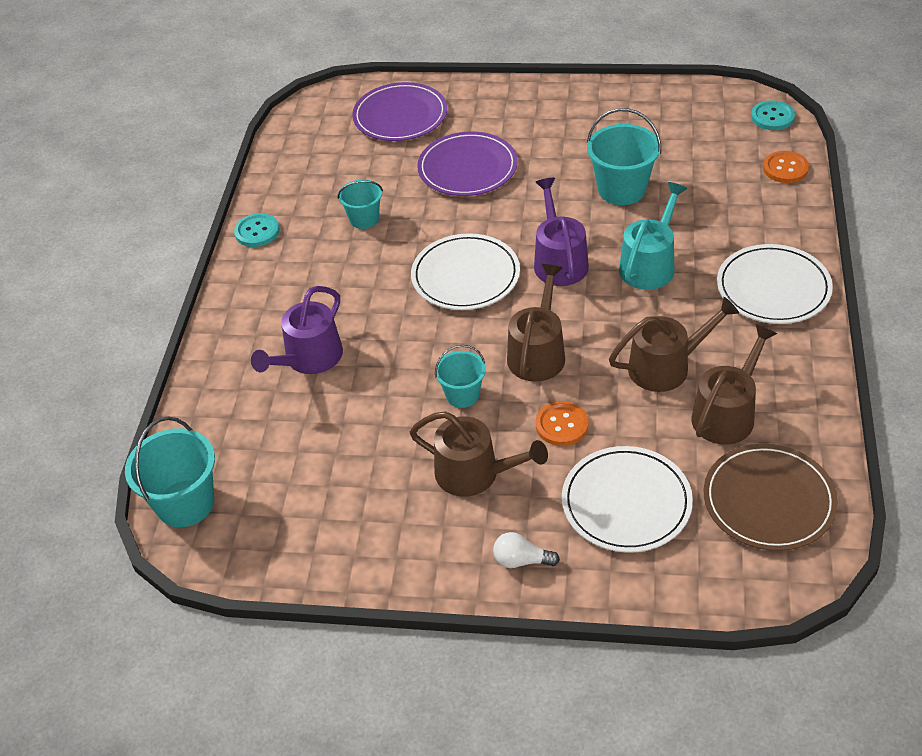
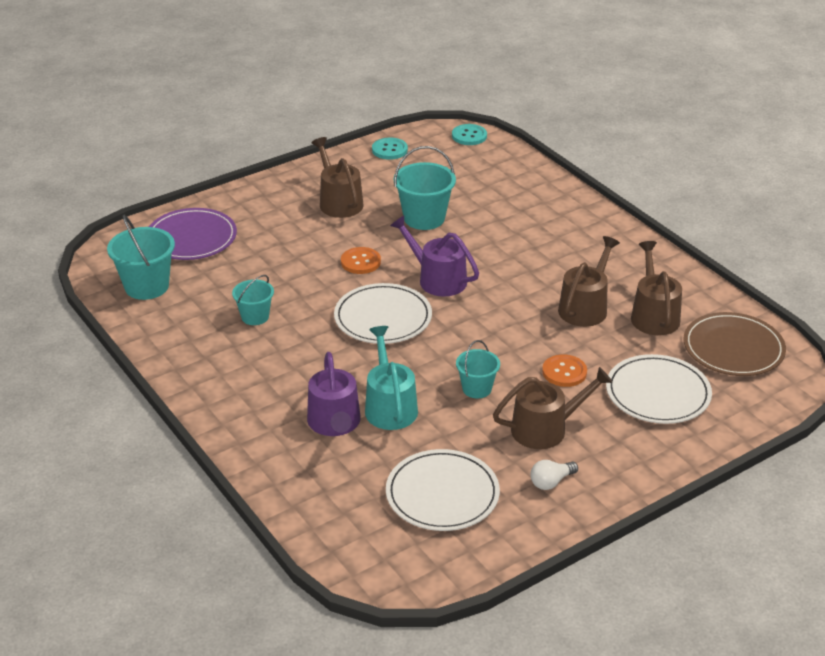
camera: 45 degrees left, 10 degrees down
(185, 503) = (365, 561): turquoise bucket -> turquoise bucket (146, 286)
(257, 231) = (175, 363): turquoise button -> turquoise button (389, 150)
(467, 168) = (293, 250): purple plate -> none
(521, 560) = (638, 459): white light bulb -> white light bulb (551, 482)
(538, 353) = (495, 339): brown watering can -> brown watering can (339, 202)
(649, 265) = (501, 255): turquoise watering can -> turquoise watering can (389, 406)
(773, 288) = (593, 234): white plate -> white plate (442, 494)
(785, 168) = (515, 163): orange button -> orange button (360, 262)

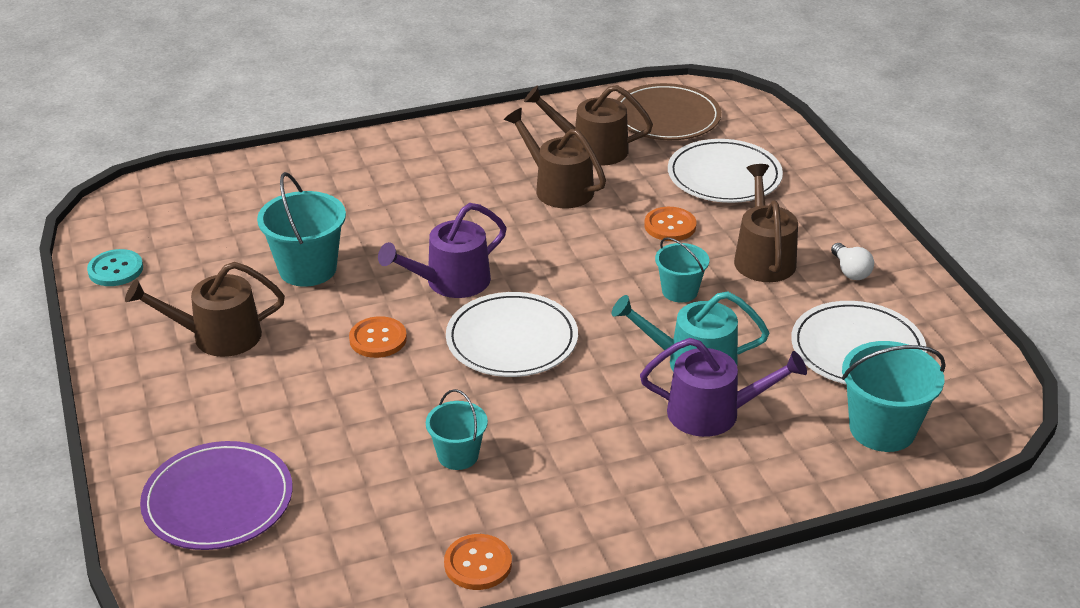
camera: 75 degrees left, 0 degrees up
(146, 286) = (324, 565): turquoise bucket -> turquoise bucket (882, 429)
(159, 342) = (478, 564): none -> orange button
(469, 136) = (134, 198): turquoise button -> none

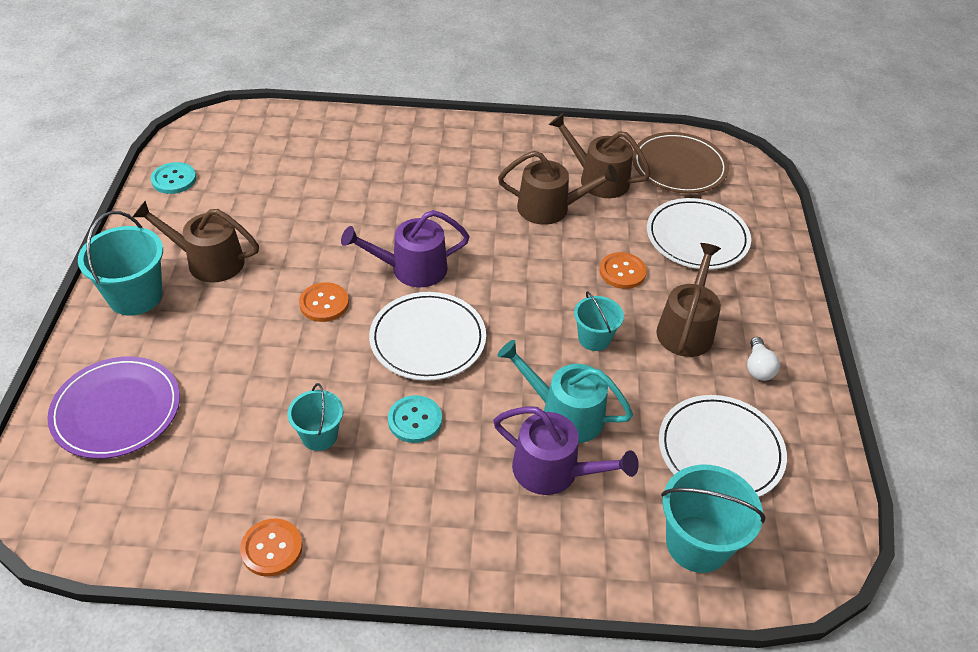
camera: 20 degrees right, 10 degrees up
(307, 269) = (310, 222): turquoise bucket -> turquoise bucket (135, 296)
(547, 413) = (415, 420): none -> turquoise button
(559, 188) = (549, 208): brown watering can -> brown watering can turned 120 degrees clockwise

